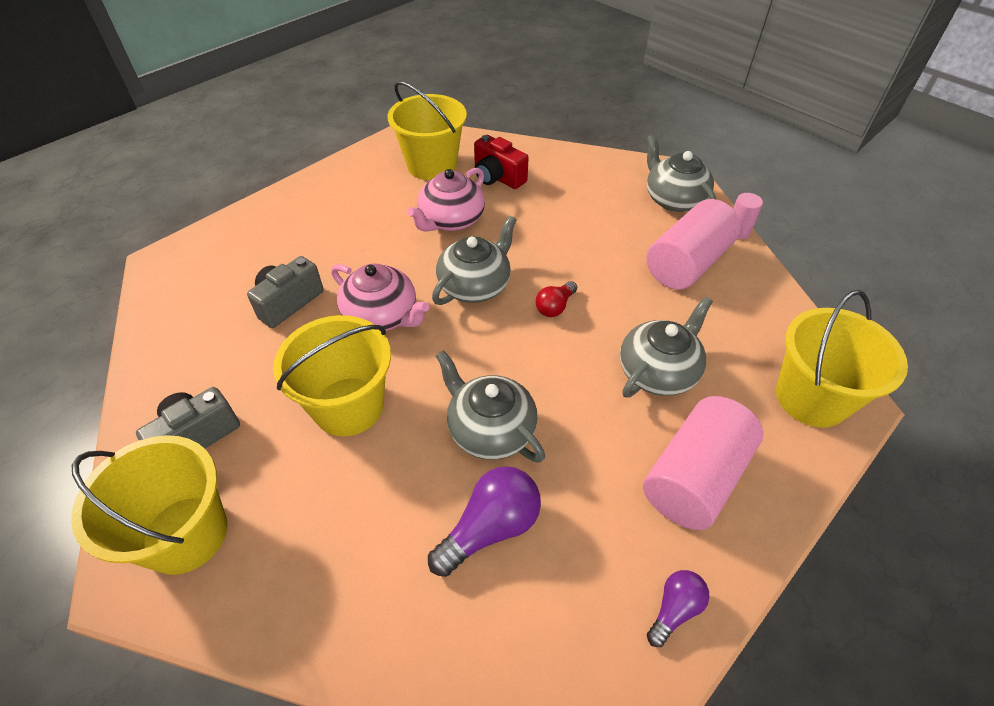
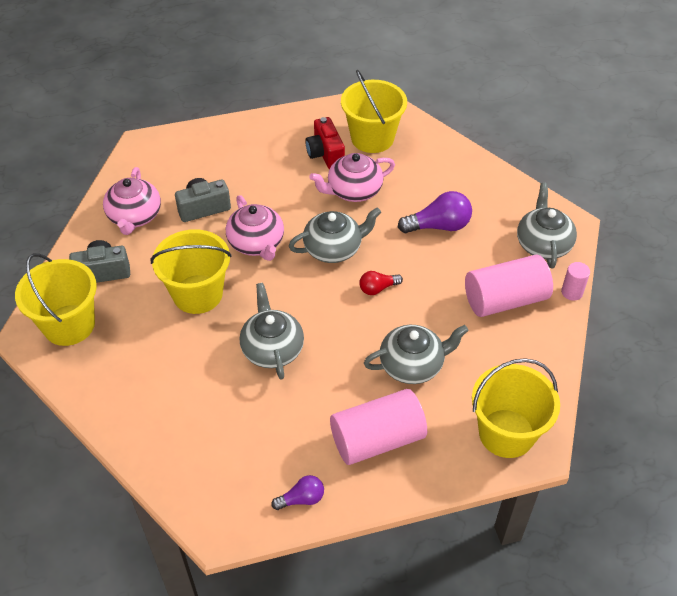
camera: 30 degrees right, 0 degrees up
(201, 347) = (135, 216): none -> pink teapot
(490, 528) = (231, 404): purple light bulb -> purple light bulb (438, 226)
(497, 177) = (415, 169): red camera -> red camera (325, 154)

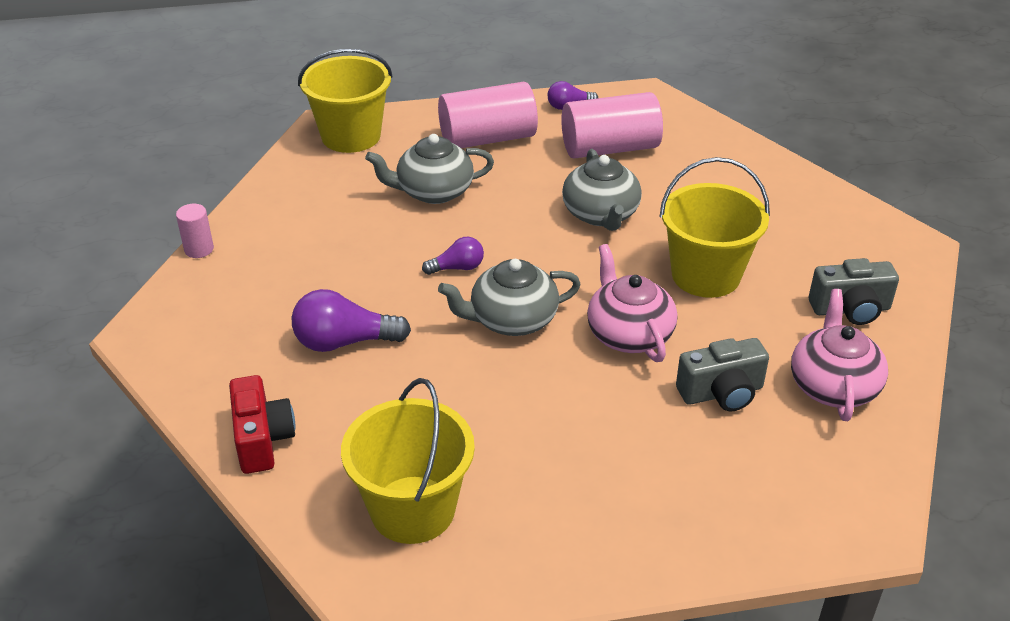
camera: 175 degrees left, 10 degrees down
(69, 325) = (868, 251): yellow bucket -> none
(325, 154) = (508, 480): red camera -> red camera (262, 439)
(353, 191) = (467, 406): pink teapot -> none
(377, 288) = (457, 268): red light bulb -> purple light bulb
(505, 299) = (292, 246): pink cylinder -> pink cylinder (610, 148)
(543, 244) = (200, 308): grey teapot -> none

